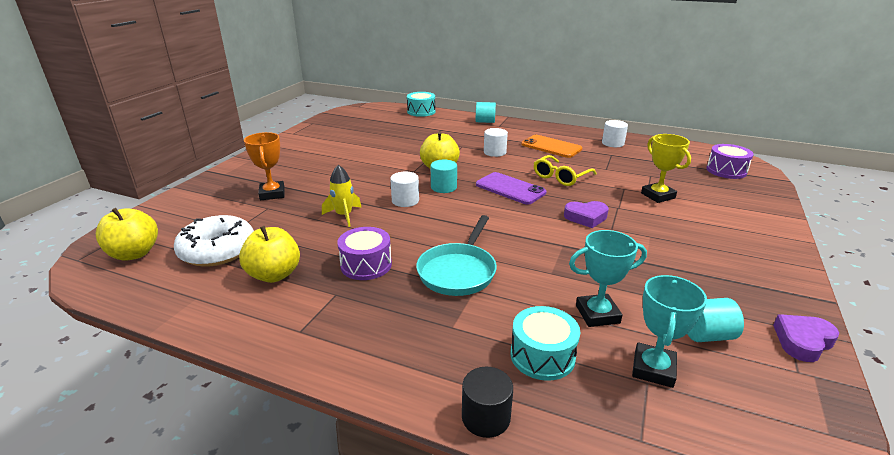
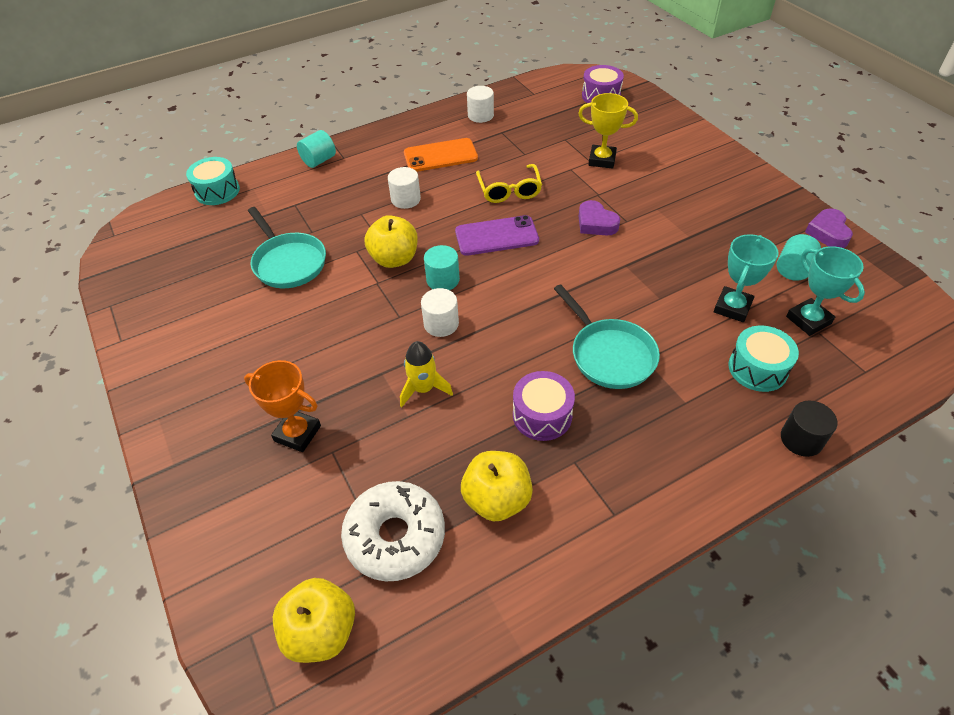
camera: 50 degrees left, 20 degrees up
(395, 144) = (288, 262): none -> turquoise pan
(586, 217) = (596, 223): purple heart -> purple heart turned 105 degrees clockwise

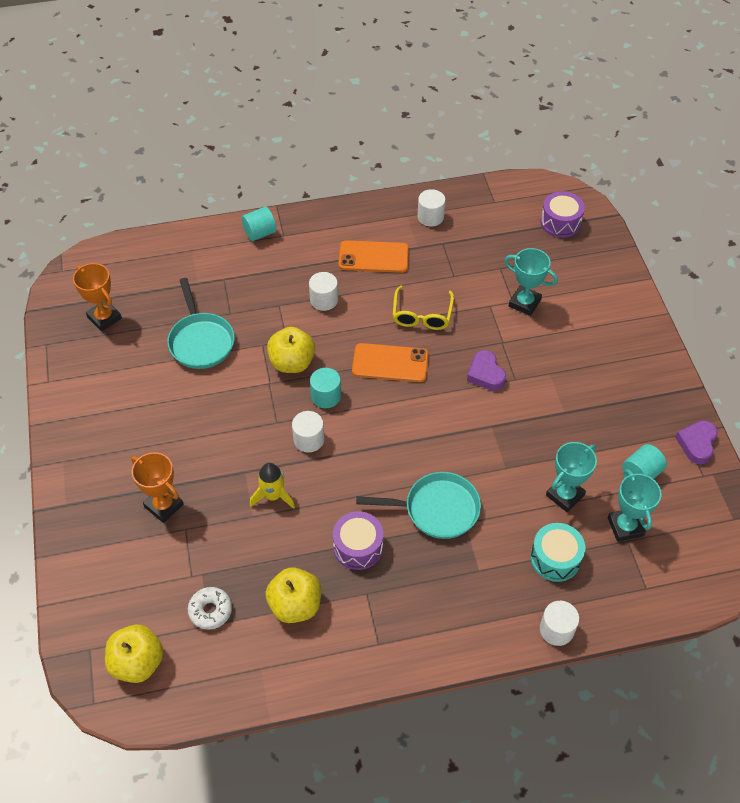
camera: 15 degrees right, 5 degrees up
(173, 266) = (104, 318): none -> orange trophy
(217, 191) = (160, 245): turquoise drum -> none
(395, 536) = (210, 610): white donut -> white donut, size x0.56
(496, 236) = (390, 363): purple phone -> orange phone
(602, 160) = (524, 303): yellow trophy -> turquoise trophy
(609, 355) = (437, 509): turquoise pan -> turquoise pan turned 75 degrees counterclockwise
(801, 439) = (556, 629): black cylinder -> white cylinder

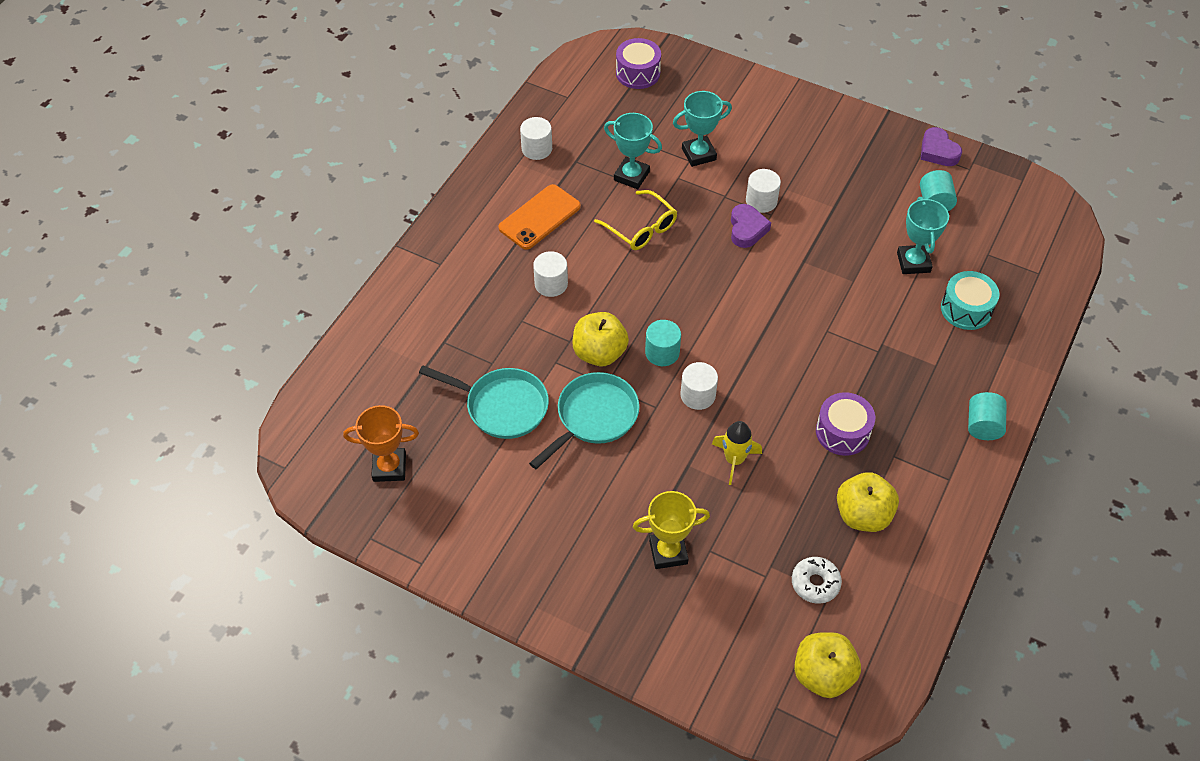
camera: 50 degrees left, 0 degrees up
(164, 505) = (668, 552): orange trophy -> yellow trophy
(260, 233) = (417, 279): turquoise cylinder -> turquoise cylinder (983, 426)
(390, 363) = (671, 284): orange phone -> none
(437, 509) = (853, 353): turquoise pan -> turquoise pan (594, 417)
(485, 374) = (747, 229): purple heart -> purple heart turned 105 degrees counterclockwise
(556, 629) = (1030, 353): white cylinder -> white cylinder (761, 201)
(625, 526) = (974, 246): turquoise trophy -> turquoise trophy (631, 176)

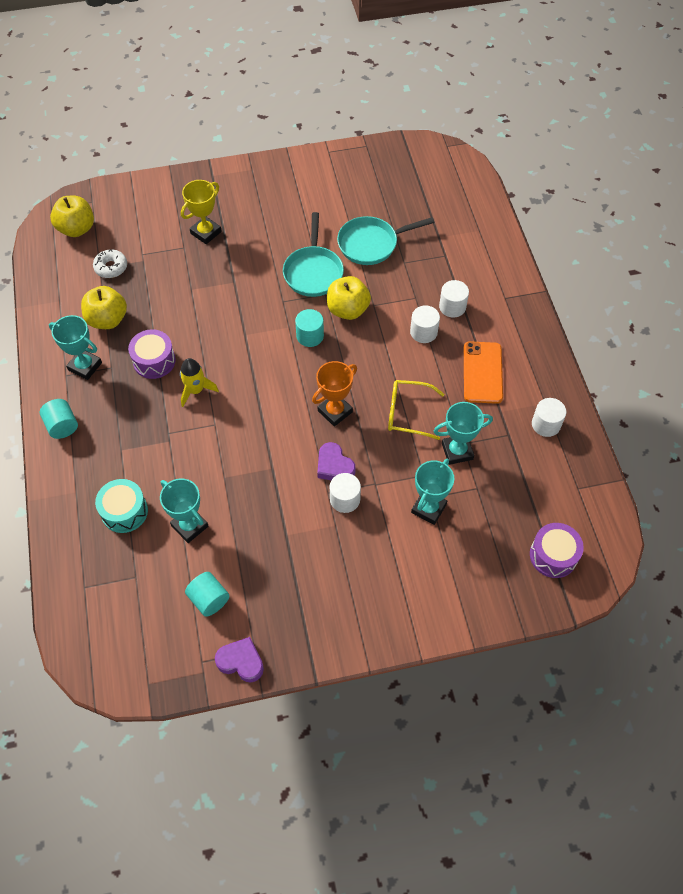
camera: 140 degrees right, 5 degrees up
(389, 467) = (395, 178): orange trophy -> orange trophy (335, 411)
(698, 395) = (263, 324): white cylinder -> white cylinder (452, 307)
(734, 460) = (209, 301): yellow rocket -> yellow rocket (196, 390)
(922, 475) = (85, 366): none -> turquoise trophy

